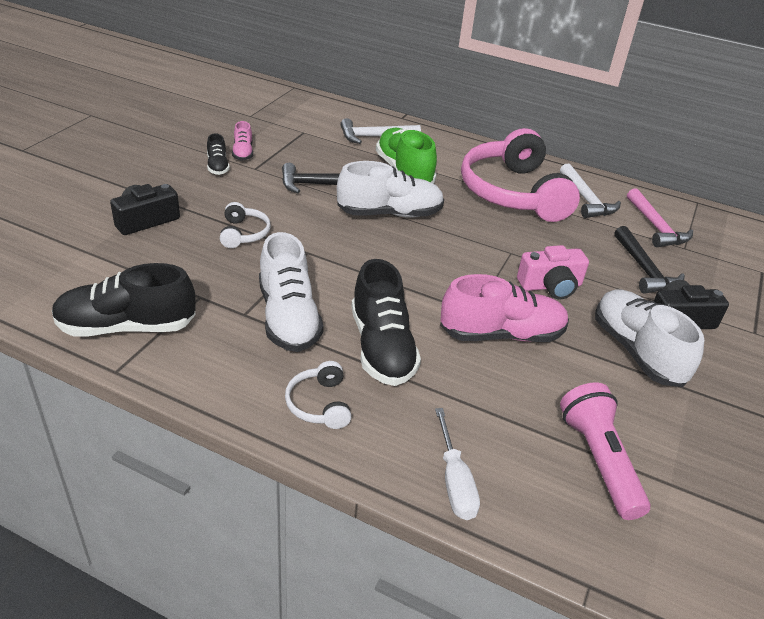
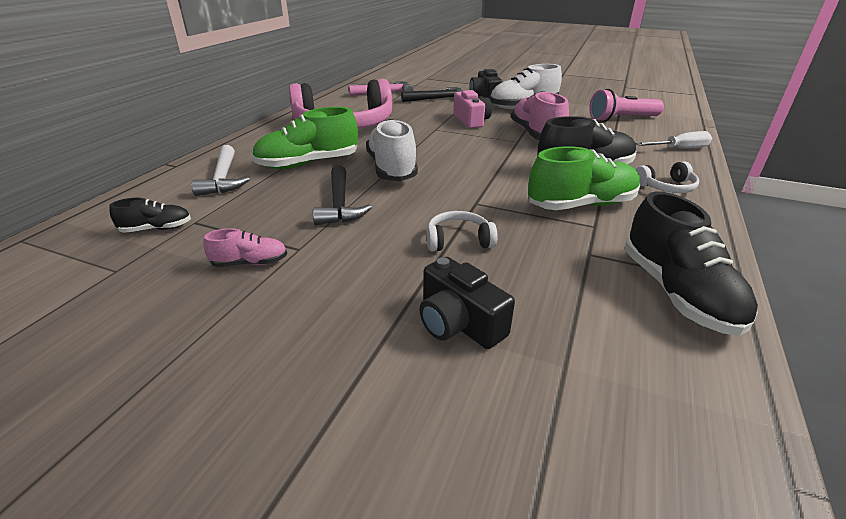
camera: 90 degrees left, 5 degrees down
(217, 166) = (291, 280): black shoe -> black shoe (156, 229)
(288, 317) = (581, 205): white shoe -> green shoe
(586, 199) = (352, 106): white hammer -> none

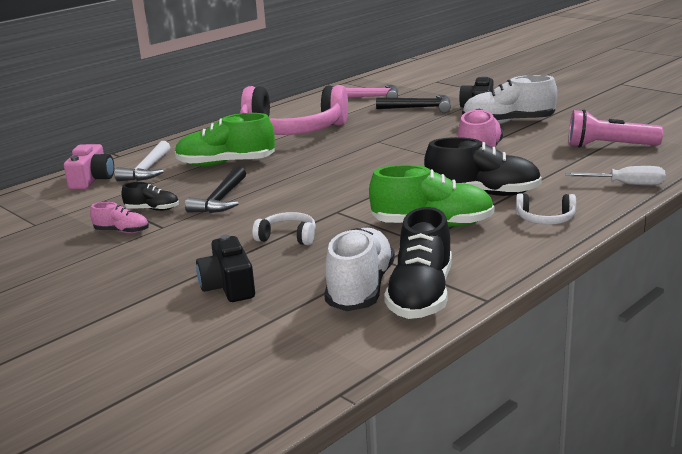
camera: 25 degrees right, 10 degrees down
(156, 229) = (76, 201): black shoe -> black shoe (152, 209)
(392, 169) = (294, 175): white shoe -> white shoe (360, 288)
(471, 121) = (427, 135): pink camera -> pink camera (92, 179)

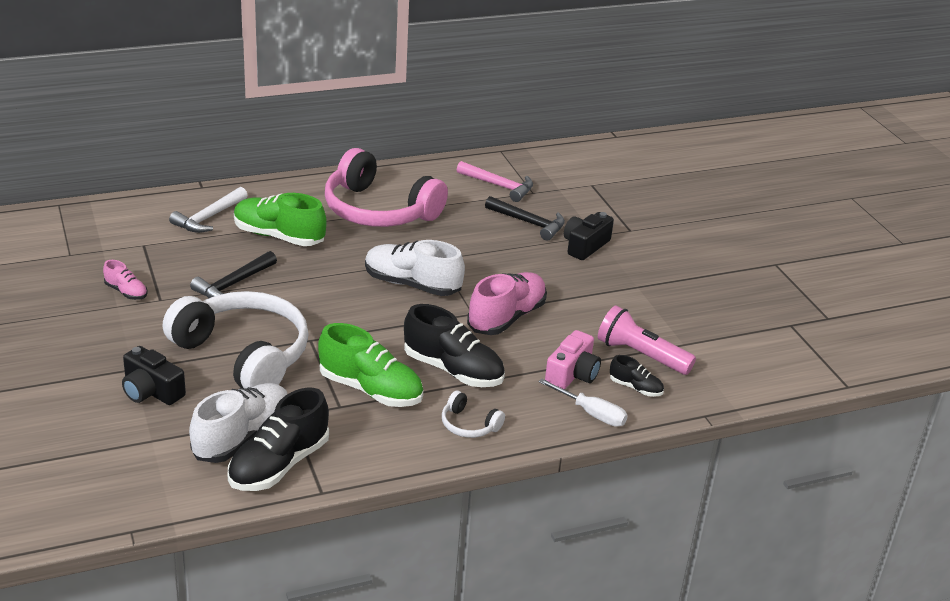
camera: 20 degrees right, 10 degrees up
(92, 179) = (155, 213): pink camera -> pink camera (572, 374)
(152, 209) = (170, 274): black shoe -> black shoe (635, 388)
(228, 286) = (151, 391): black camera -> black camera turned 60 degrees counterclockwise
(288, 237) = (243, 355): white headphones -> white headphones, size x2.39
(508, 123) = (587, 281): white shoe -> white shoe (412, 284)

